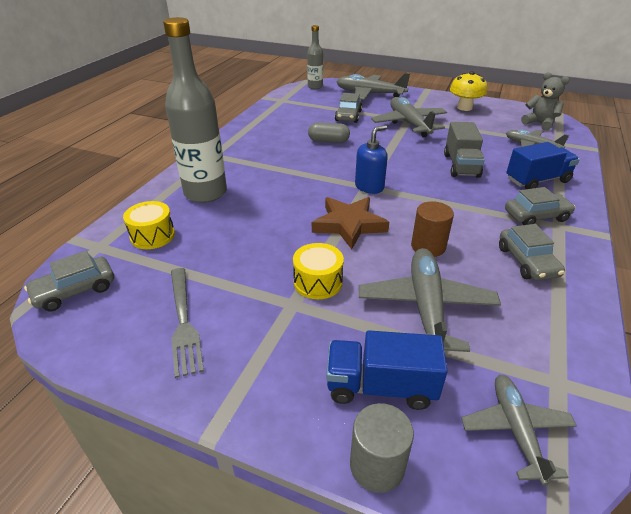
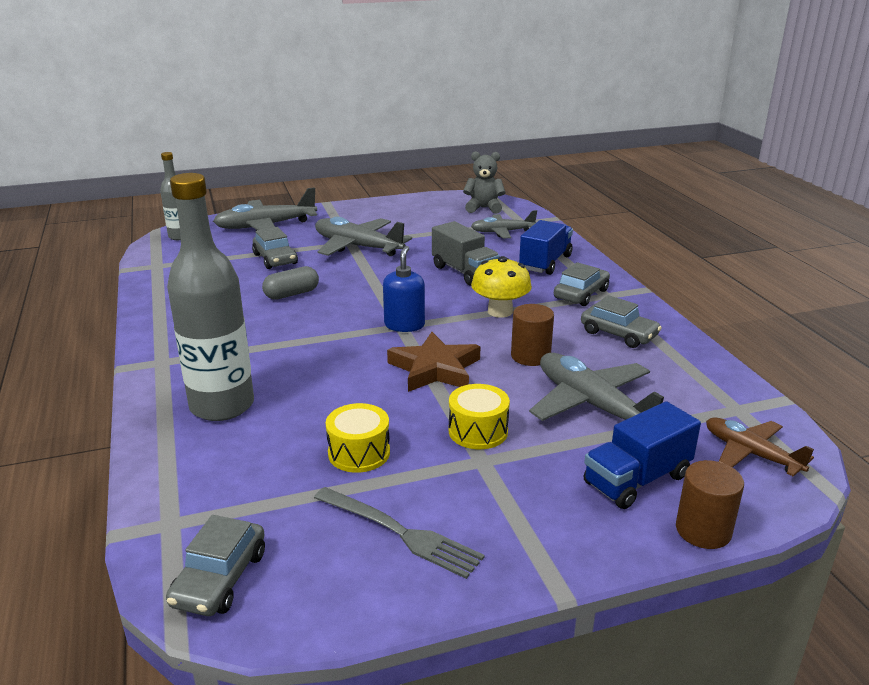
camera: 40 degrees left, 10 degrees down
(152, 236) = (227, 478): yellow drum -> yellow drum (359, 453)
(377, 465) = (703, 530): grey cylinder -> brown cylinder
(464, 107) = (393, 212): yellow mushroom -> yellow mushroom (500, 311)
(515, 430) = (750, 453): grey plane -> brown plane

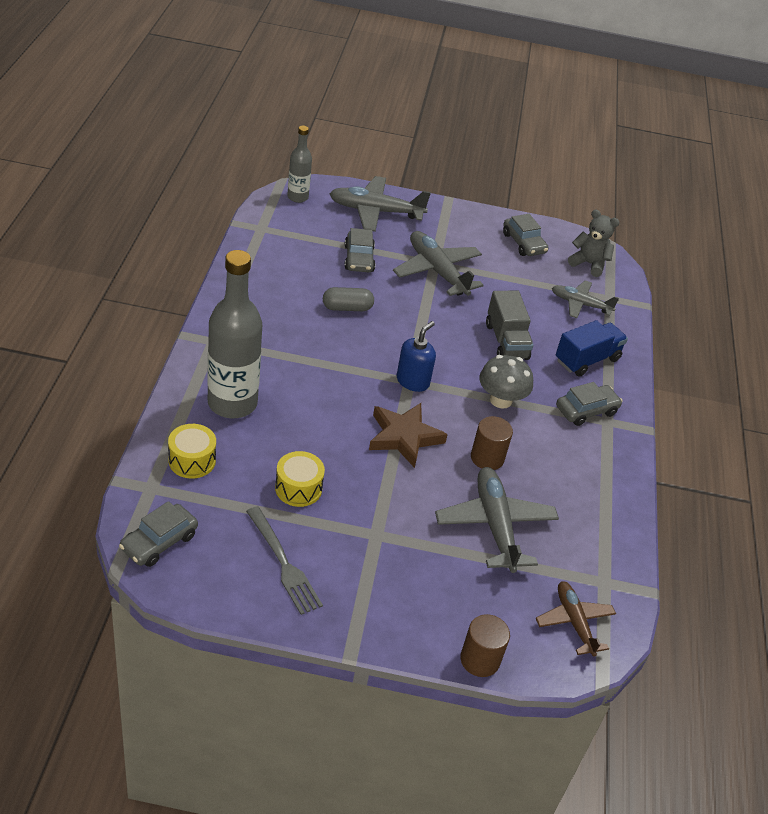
camera: 20 degrees right, 15 degrees up
(478, 431) = (392, 509): yellow drum -> yellow drum (192, 460)
(500, 311) = (501, 400): yellow mushroom -> grey mushroom
(618, 334) = (579, 467): grey car -> grey car (523, 243)
(637, 479) = (470, 601): blue truck -> none

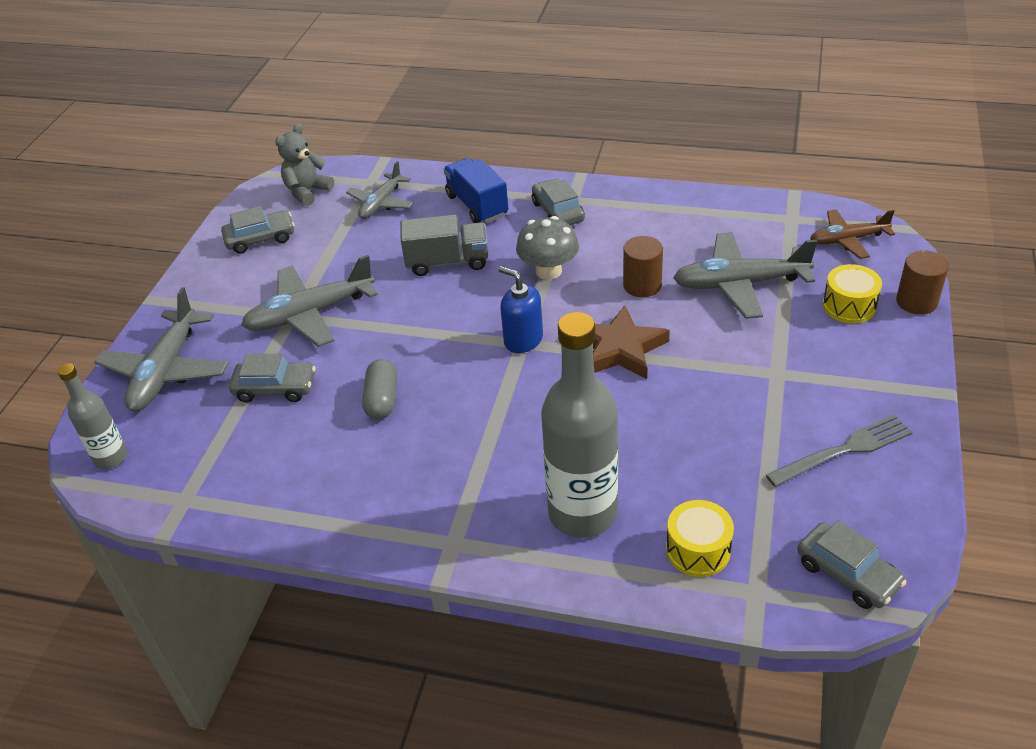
camera: 75 degrees left, 0 degrees up
(298, 488) = (723, 440): yellow drum -> yellow drum (849, 306)

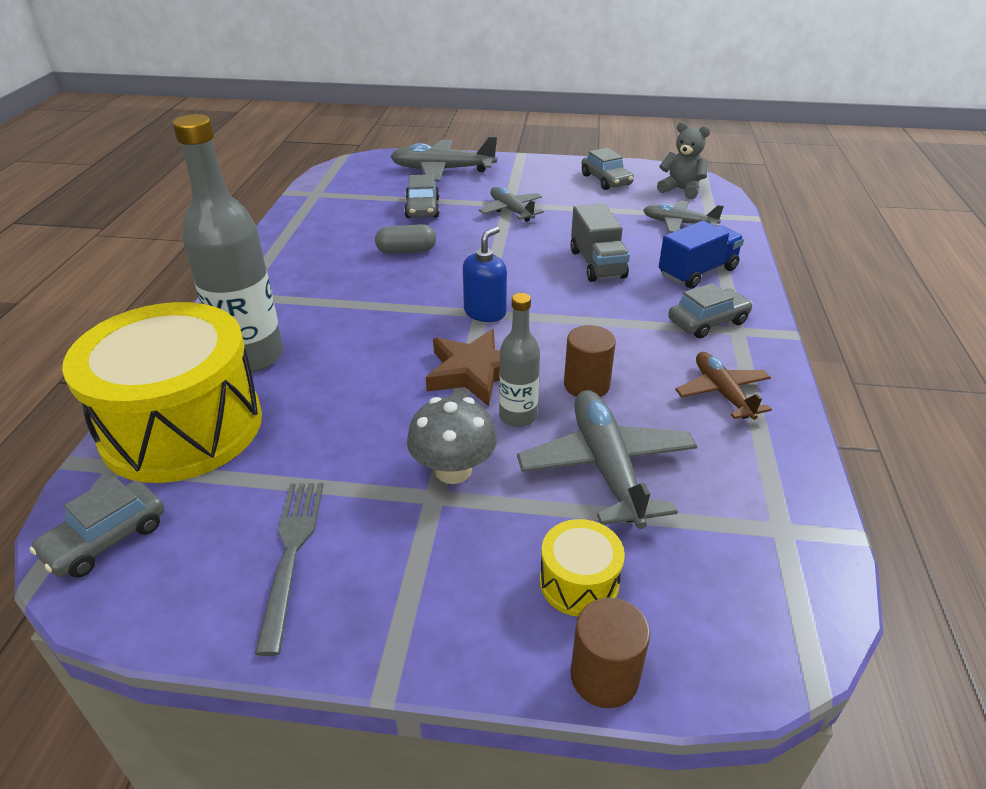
camera: 80 degrees right, 5 degrees down
(111, 458) = (358, 167): grey bottle -> grey bottle (518, 416)
(310, 314) = (511, 210): grey plane -> grey plane, size x0.63
(548, 271) = (597, 321): grey mushroom -> grey mushroom (453, 470)
(698, 550) = (182, 427): yellow drum -> yellow drum, size x2.43
(844, 450) = (291, 552): grey fork -> grey fork turned 150 degrees counterclockwise
(847, 240) = (749, 596): brown plane -> brown plane (722, 393)

